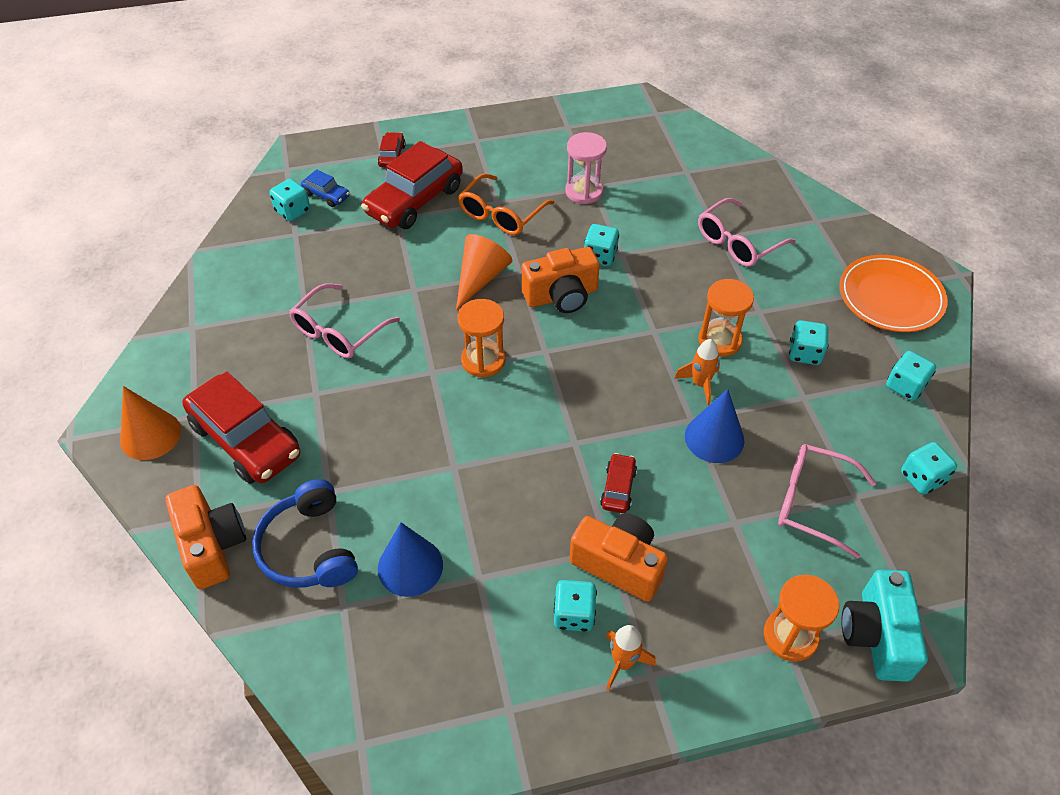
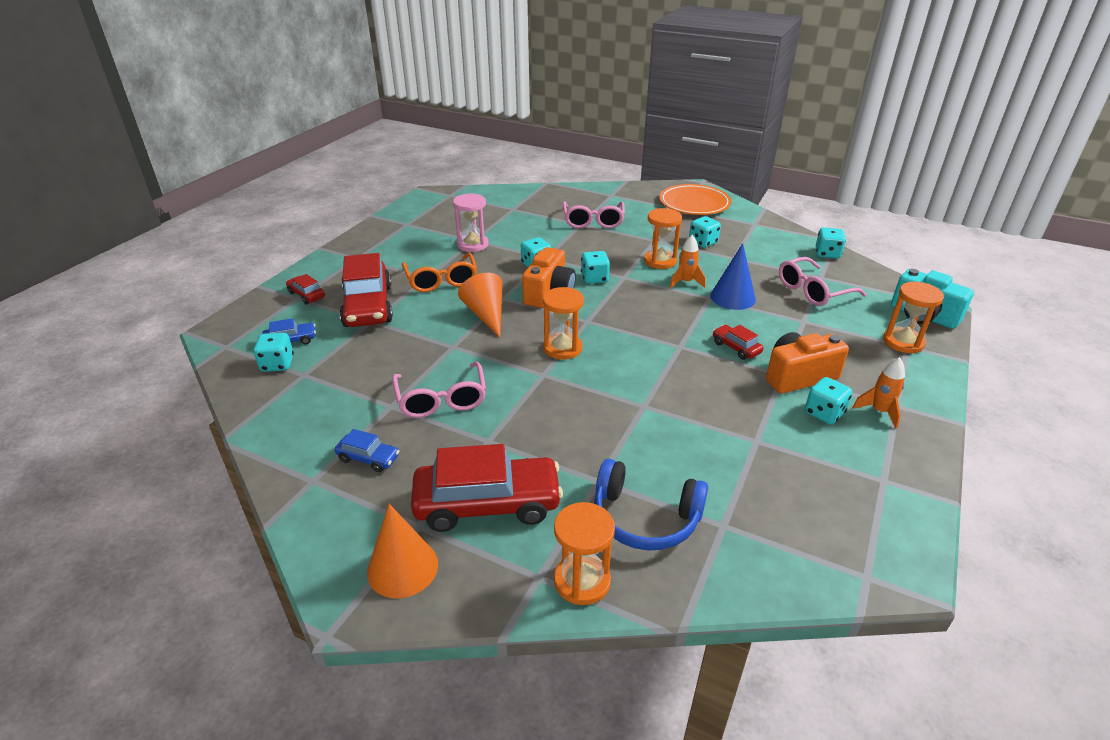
camera: 50 degrees left, 15 degrees down
(212, 546) = (582, 581): orange camera -> orange hourglass
(237, 339) = (368, 458): none -> blue car
(410, 566) = (716, 469): blue cone -> none
(905, 386) = (760, 229): turquoise dice -> turquoise dice (594, 278)

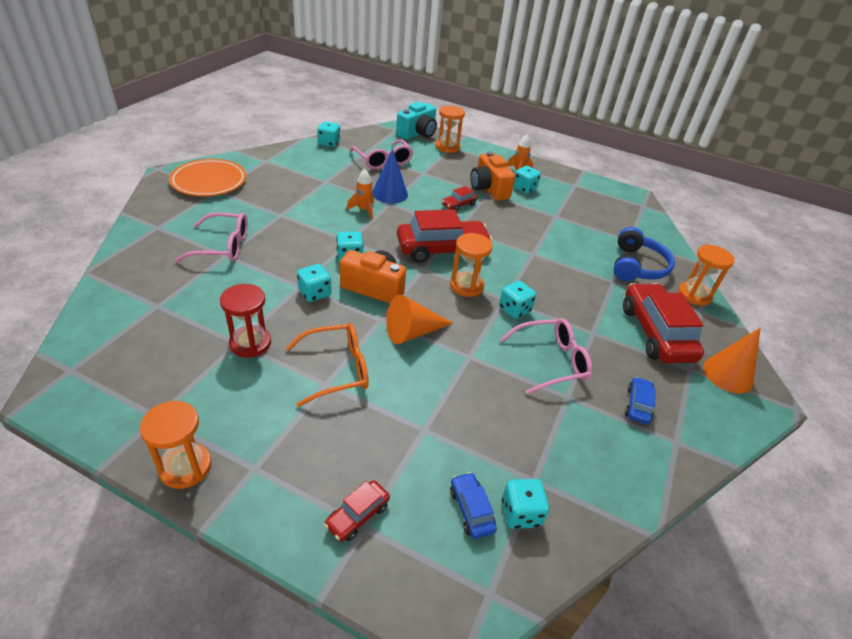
camera: 95 degrees left, 5 degrees up
(368, 306) = (391, 436): red car -> red car (442, 249)
(472, 244) = (250, 343): pink hourglass -> red hourglass
(660, 261) = (323, 217): orange hourglass -> orange hourglass (185, 467)
(703, 242) = (294, 191): turquoise dice -> turquoise dice (514, 309)

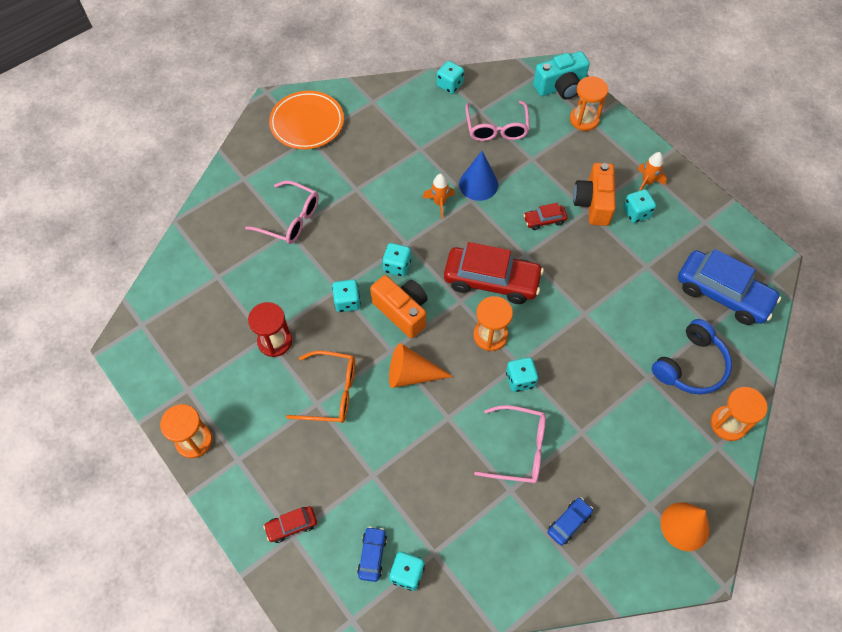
camera: 30 degrees right, 20 degrees up
(621, 220) = (723, 294): none -> blue car
(655, 333) = (646, 454): red car -> none

